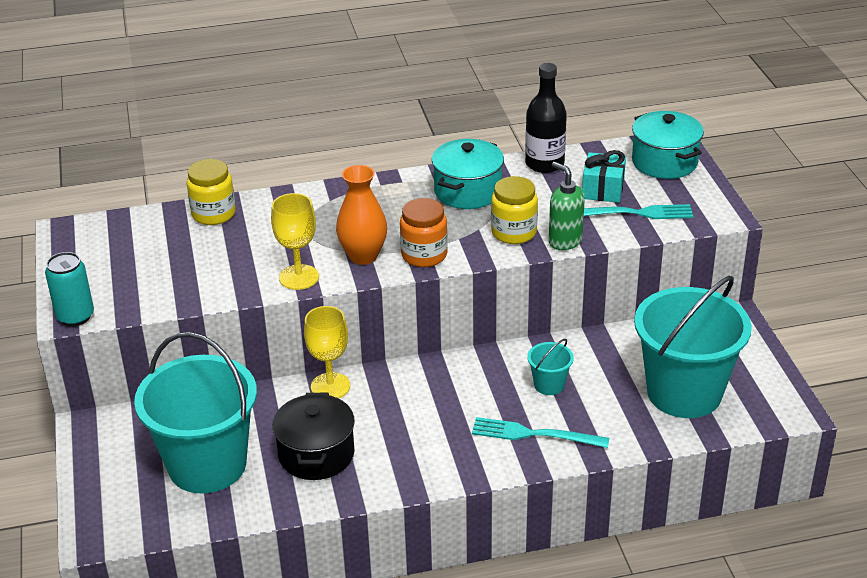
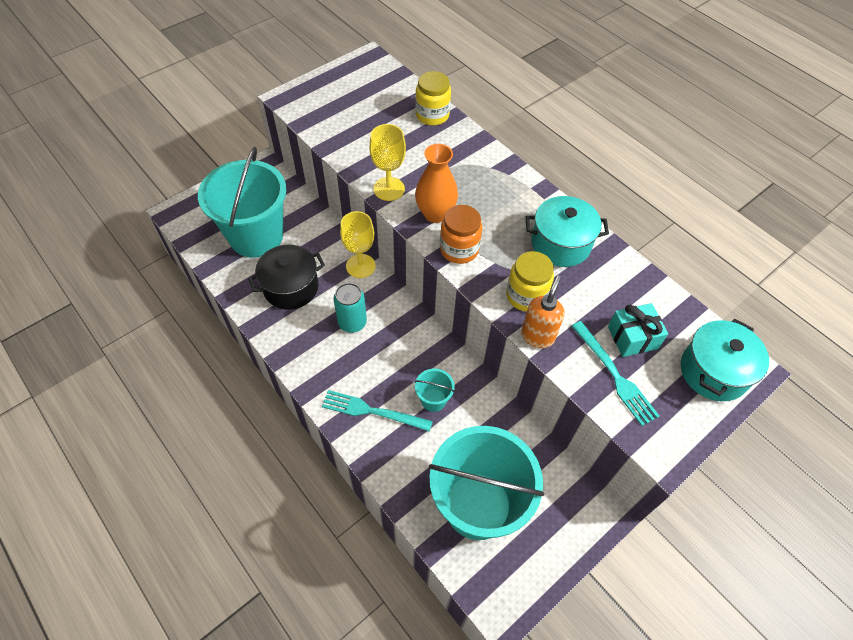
camera: 60 degrees right, 20 degrees up
(75, 316) = (287, 101): turquoise can -> turquoise can (352, 322)
(534, 434) = (372, 411): turquoise fork -> turquoise fork turned 60 degrees counterclockwise
(544, 164) = (638, 281): black bottle -> none
(564, 241) = (537, 336): green soap dispenser -> orange soap dispenser

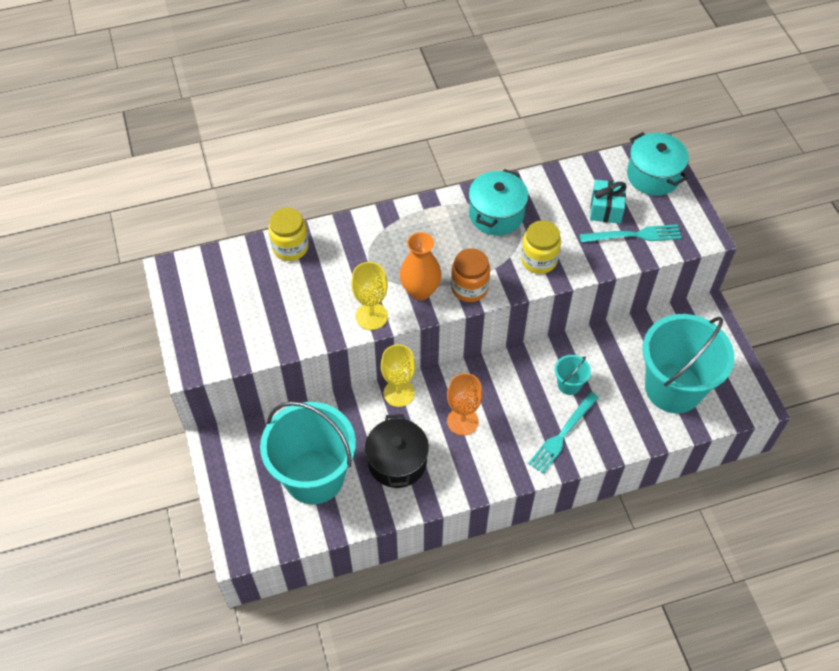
camera: 65 degrees left, 0 degrees up
(352, 322) = (462, 421): turquoise can -> orange goblet
(537, 336) = (580, 269): orange soap dispenser -> none

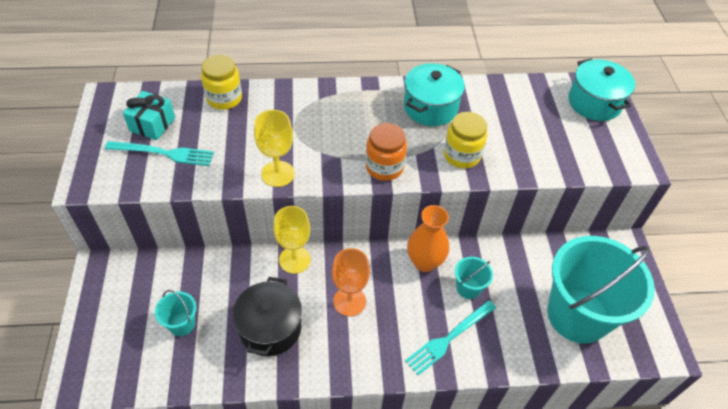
camera: 10 degrees right, 5 degrees down
(314, 476) = (182, 324): turquoise bucket -> turquoise bucket, size x0.41
(420, 291) = (334, 160): orange vase -> orange vase (424, 262)
(606, 209) = (540, 123): turquoise gift -> turquoise gift (152, 124)
(634, 235) = (565, 151): turquoise fork -> turquoise fork (164, 153)

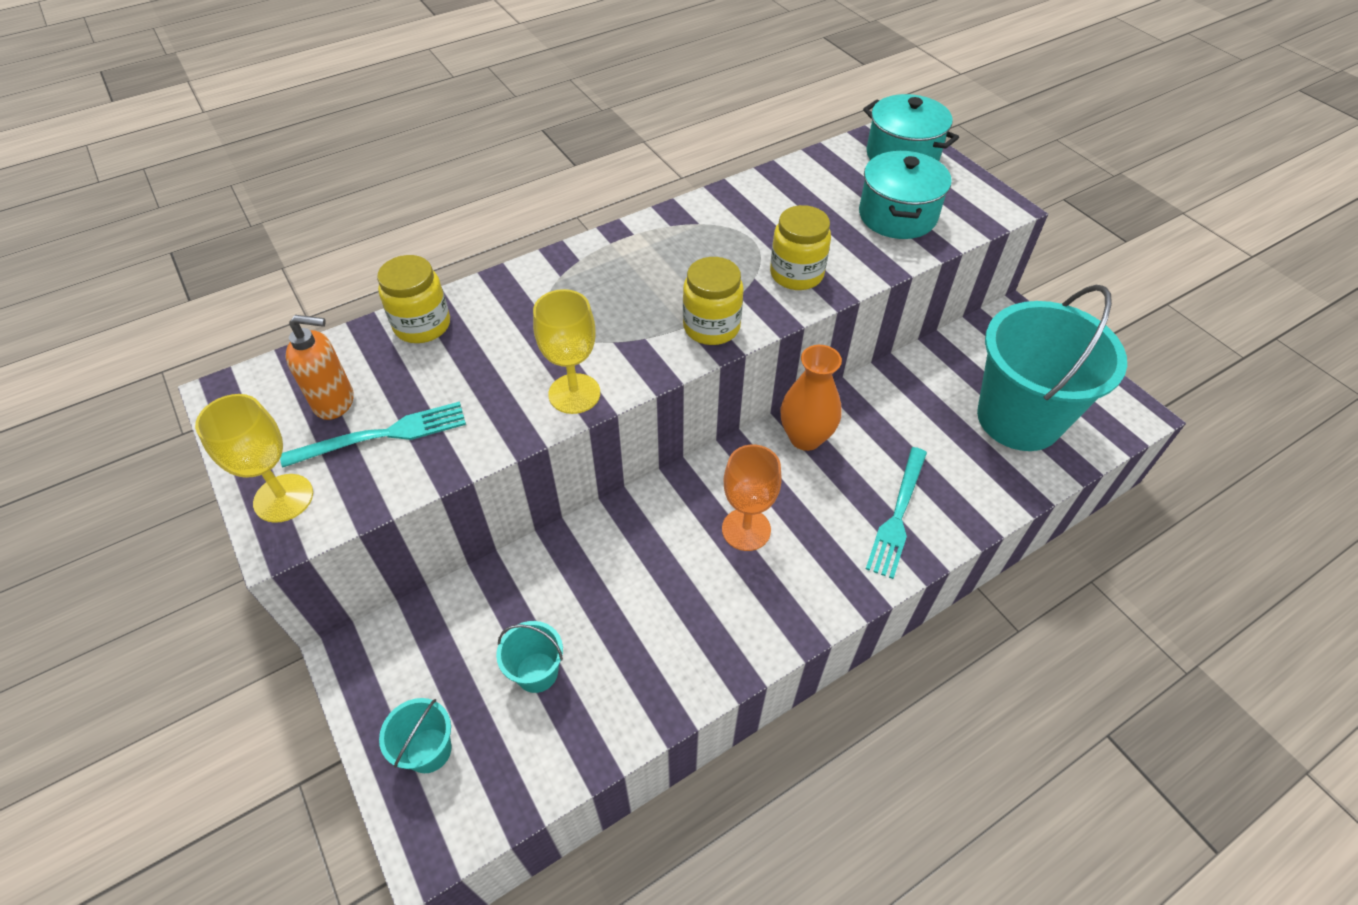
camera: 25 degrees left, 0 degrees up
(152, 124) = (335, 402): turquoise gift -> orange soap dispenser
(270, 328) = (666, 615): black pot -> none
(294, 260) = (637, 511): yellow goblet -> yellow goblet (283, 498)
(384, 167) = (711, 327): orange jar -> yellow jar
(430, 107) = (715, 231): turquoise pot -> turquoise pot (897, 215)
(468, 288) = (878, 444): turquoise bucket -> turquoise bucket (429, 750)

